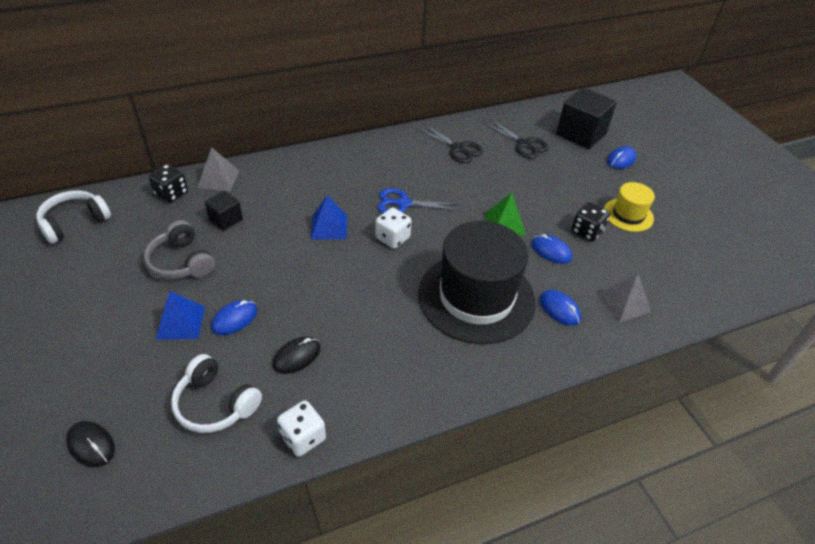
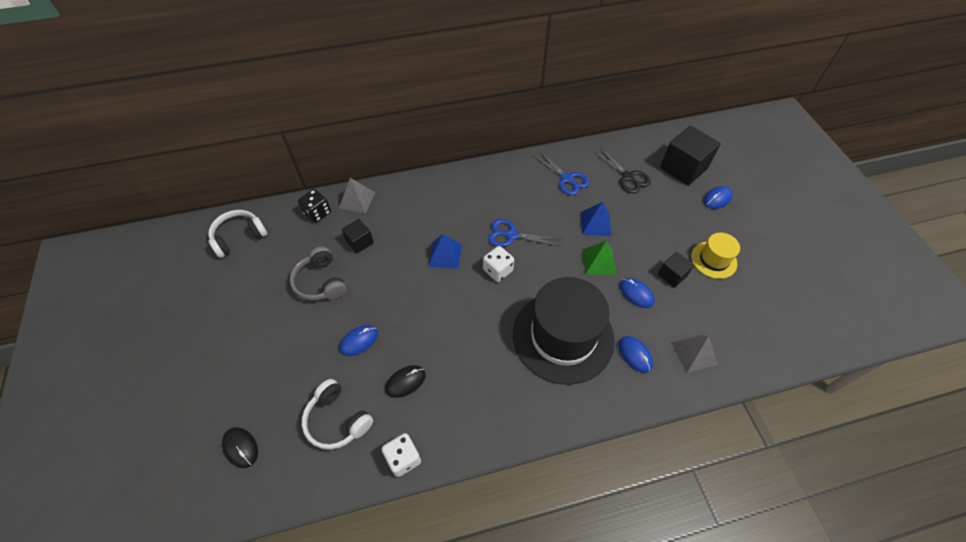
camera: 10 degrees right, 10 degrees up
(180, 322) = (316, 341): blue pyramid -> blue pyramid (595, 223)
(457, 149) = (567, 179): black scissors -> blue scissors
(587, 231) = (672, 275): black dice -> black cube

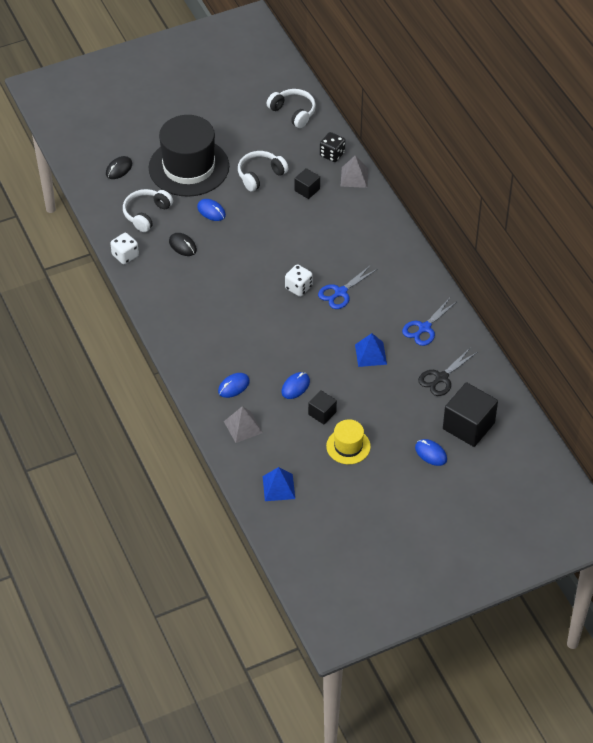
camera: 80 degrees right, 5 degrees down
(321, 282) = (260, 175): grey headphones -> white headphones
(445, 255) = (307, 249): blue pyramid -> blue pyramid (278, 487)
(511, 235) = (340, 292): blue scissors -> blue scissors turned 135 degrees counterclockwise
(563, 336) = (241, 338): black hat -> black hat (189, 167)
(599, 262) = (325, 358): green pyramid -> none

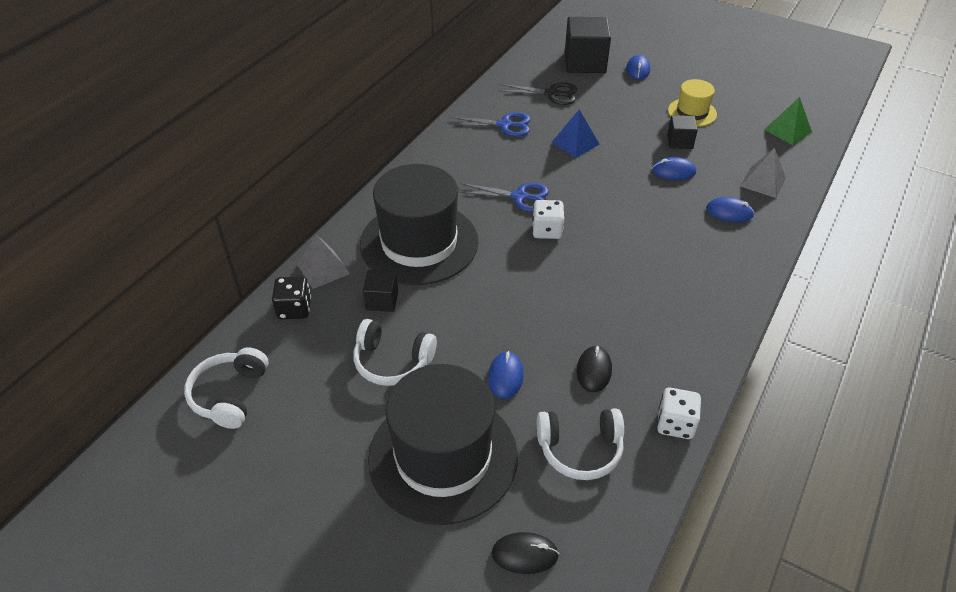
camera: 125 degrees left, 5 degrees down
(278, 487) = (788, 130): blue pyramid -> green pyramid
(340, 226) = (419, 243): none -> black hat

